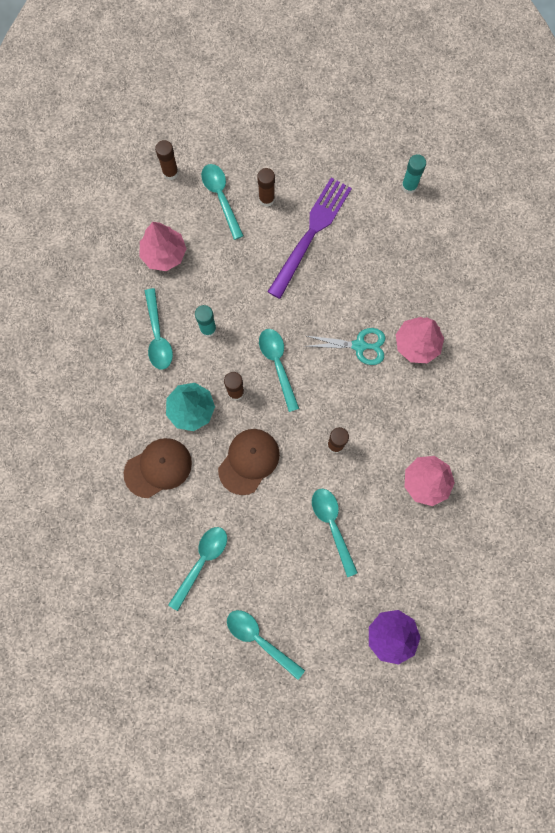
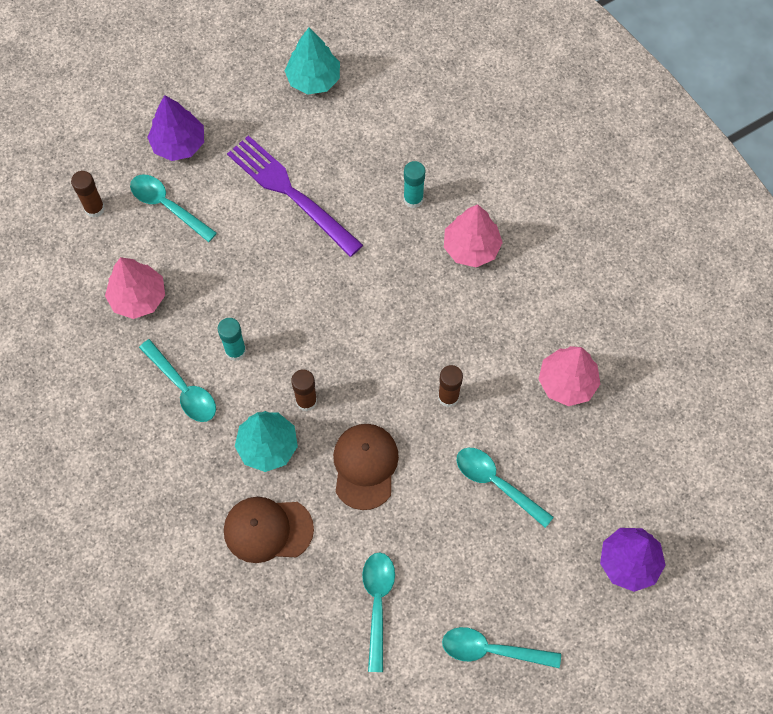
camera: 30 degrees left, 10 degrees down
(158, 468) = (268, 530): brown cap -> brown cap turned 120 degrees counterclockwise
(254, 155) = (178, 144): none -> purple tree
(266, 199) = (219, 182): brown glue stick -> none
(277, 364) = (335, 347): turquoise spoon -> none
(311, 232) = (289, 192): purple fork -> purple fork turned 45 degrees counterclockwise
(359, 346) = (411, 281): turquoise scissors -> none
(377, 156) = (313, 79): none -> turquoise tree
(409, 186) = (365, 93): turquoise glue stick -> turquoise glue stick (413, 199)

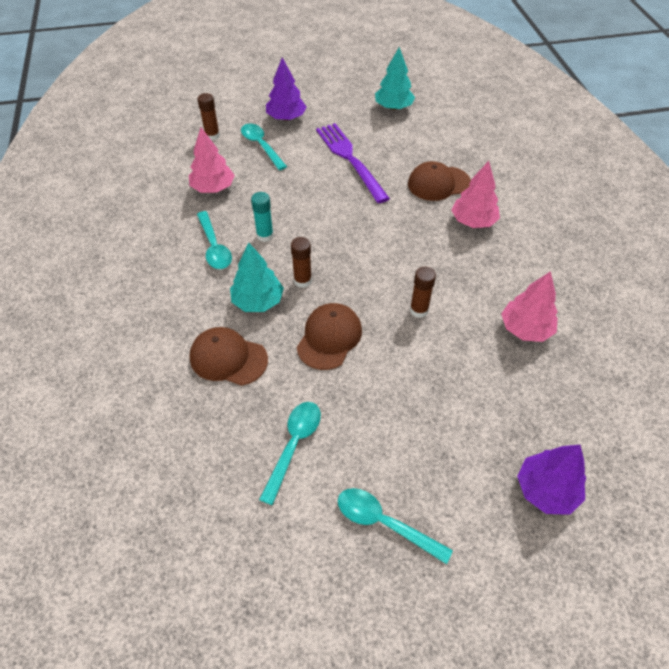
camera: 20 degrees right, 15 degrees down
(413, 199) = (438, 183): turquoise glue stick -> brown cap
(496, 483) = (438, 384): turquoise spoon -> none

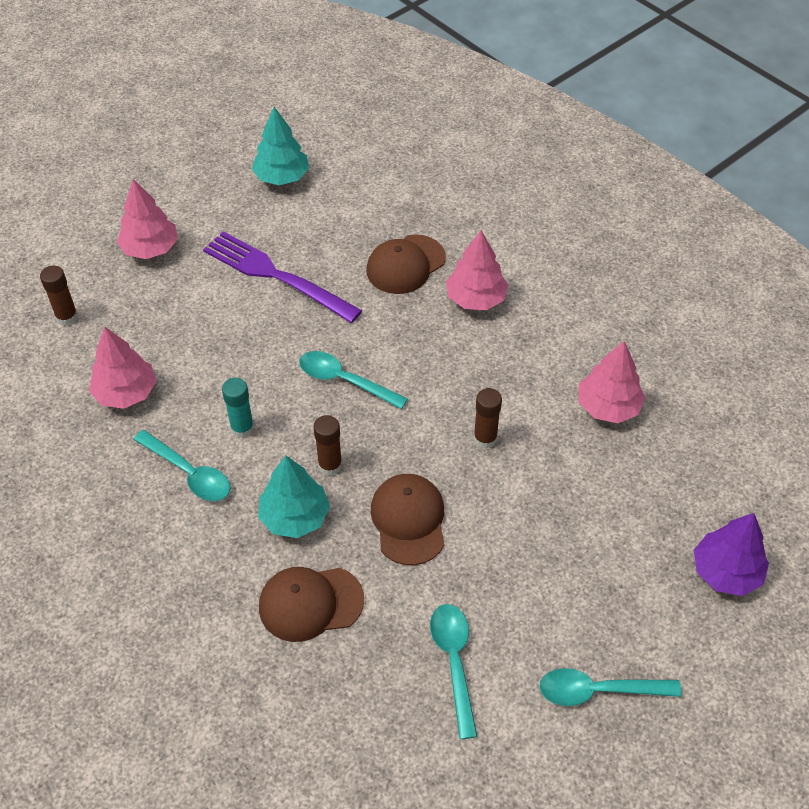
camera: 30 degrees left, 0 degrees up
(261, 146) = (146, 304): turquoise spoon -> turquoise spoon (344, 381)
(286, 118) = (150, 249): purple tree -> pink tree

